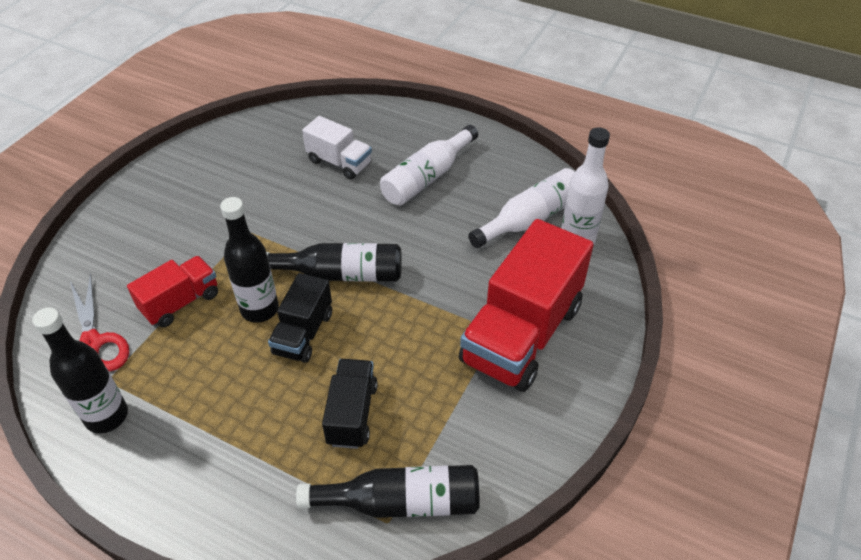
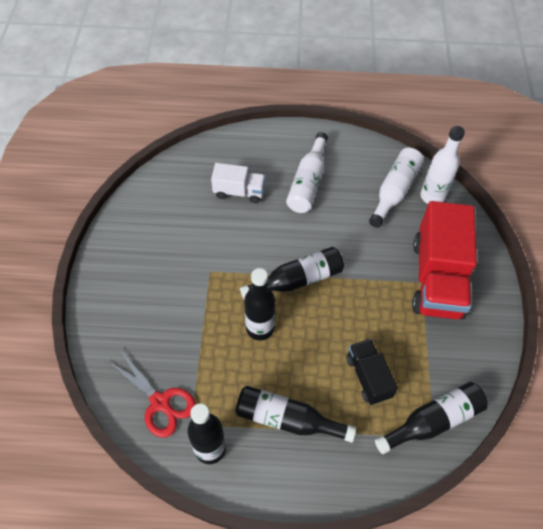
camera: 25 degrees left, 10 degrees up
(181, 302) = (201, 345): red truck -> none
(218, 421) = (287, 419): none -> black bottle
(303, 333) = (301, 334): black truck -> none

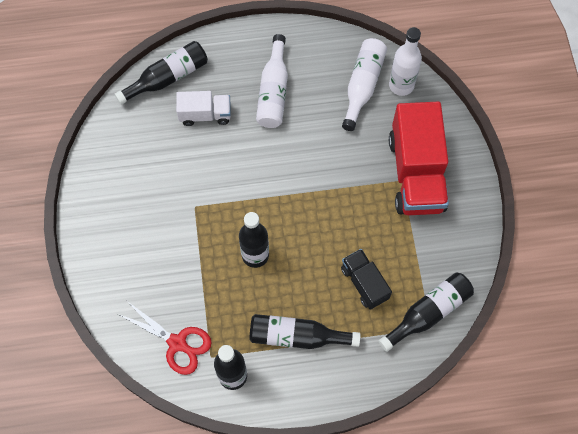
camera: 10 degrees left, 10 degrees up
(297, 280) = (281, 200): black bottle -> black bottle (167, 78)

